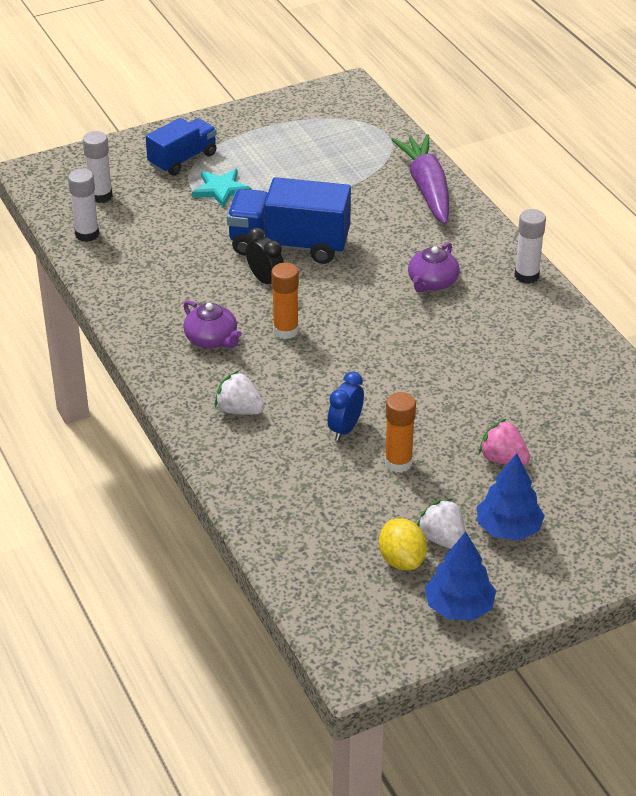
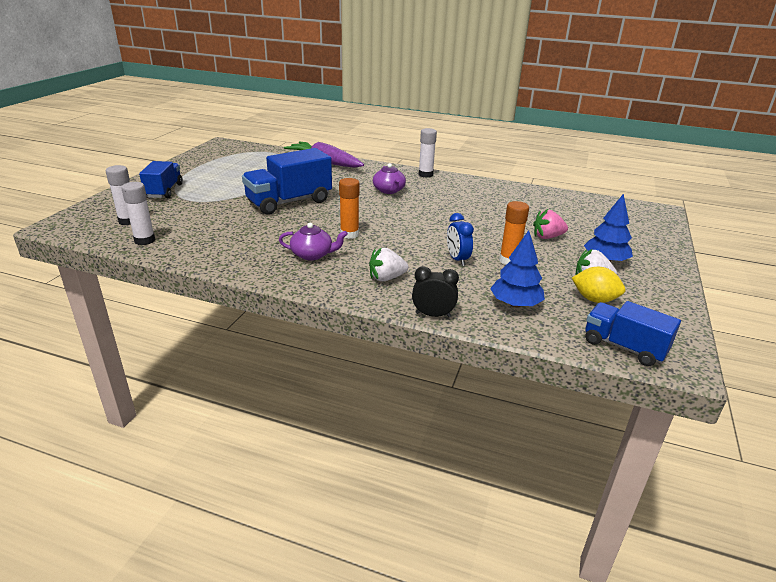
camera: 45 degrees left, 10 degrees down
(221, 189) = (210, 195): turquoise star -> none
(265, 280) = (300, 219): black clock -> black clock (433, 315)
(333, 618) = (624, 347): none -> blue truck
(459, 607) = (657, 304): blue tree -> blue tree (515, 304)

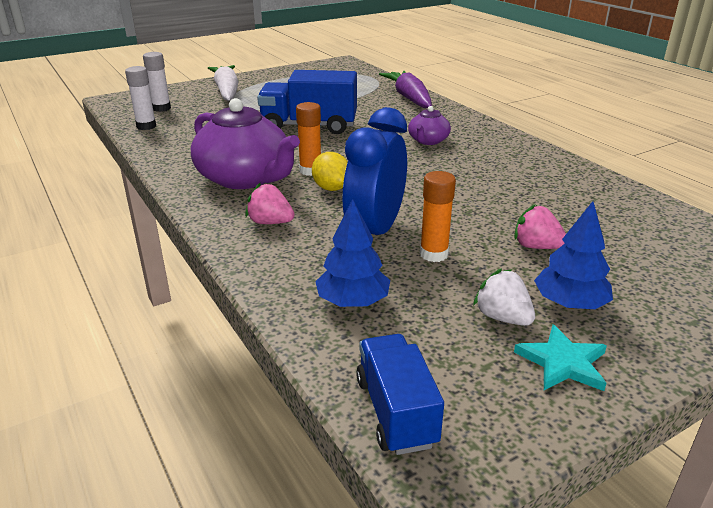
camera: 40 degrees right, 0 degrees up
(164, 191) = (227, 91): blue truck -> white carrot
(312, 255) = (245, 178): purple teapot -> purple teapot, size x2.01
(386, 278) = (270, 222): white strawberry -> pink strawberry
(425, 174) = (502, 135): white glue stick -> none
(433, 315) = (249, 274): black clock -> none
(457, 259) = (375, 231): blue clock -> blue clock, size x1.95
(594, 299) = (463, 340): yellow lemon -> yellow lemon (331, 188)
(644, 290) = (563, 362): none -> turquoise star

